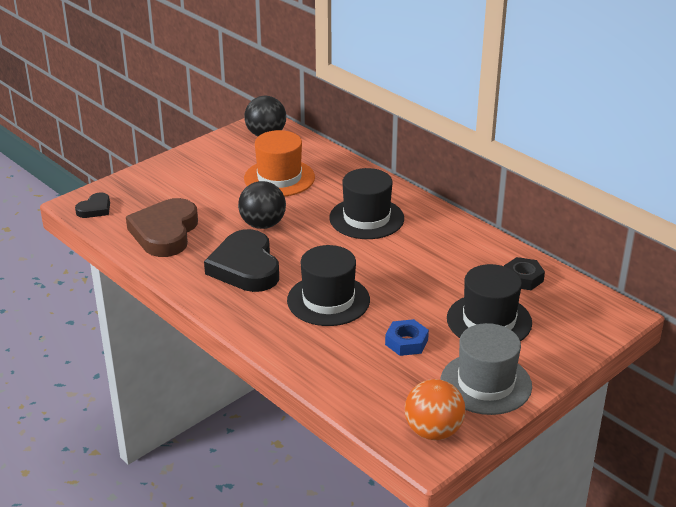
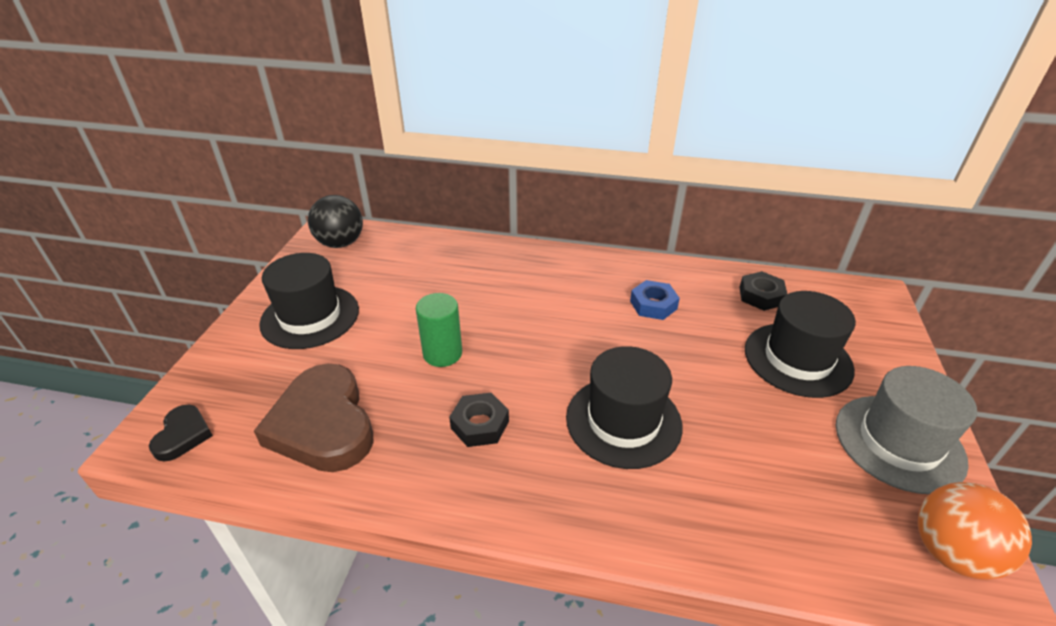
camera: 35 degrees left, 5 degrees up
(245, 267) = (480, 424): black heart -> black nut
(263, 224) = (442, 353): black ball -> green cylinder
(279, 178) = (404, 287): orange hat -> none
(366, 218) = (547, 295): black hat -> black hat (310, 316)
(406, 342) = (765, 433): blue nut -> blue nut (653, 305)

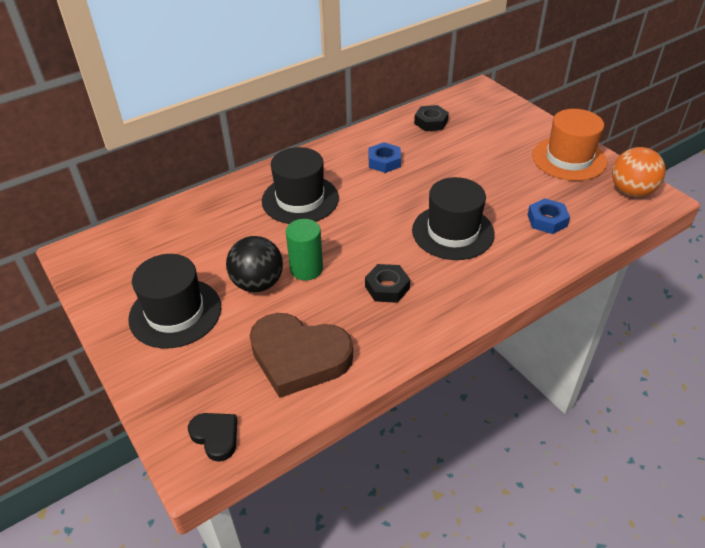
camera: 45 degrees left, 5 degrees up
(340, 243) = (107, 254): black ball -> black ball (258, 283)
(759, 493) = (547, 220): none -> blue nut
(797, 359) = (488, 146): black hat -> black hat (300, 199)
(899, 442) = (569, 159): grey hat -> orange hat

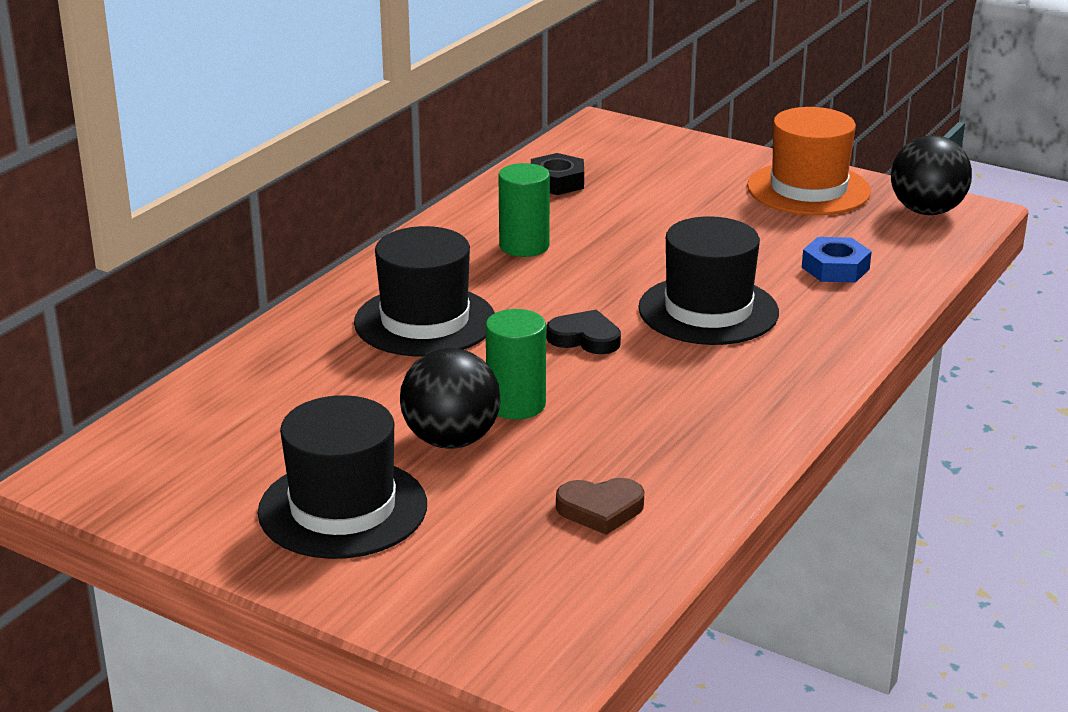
camera: 25 degrees left, 15 degrees down
(216, 436) = (553, 631): black heart -> black heart (585, 338)
(299, 357) = (600, 509): brown heart -> brown heart, size x0.49
(384, 162) = (524, 246): blue nut -> green cylinder
(387, 287) = (664, 397): black nut -> none
(631, 191) = (926, 211): orange ball -> black ball

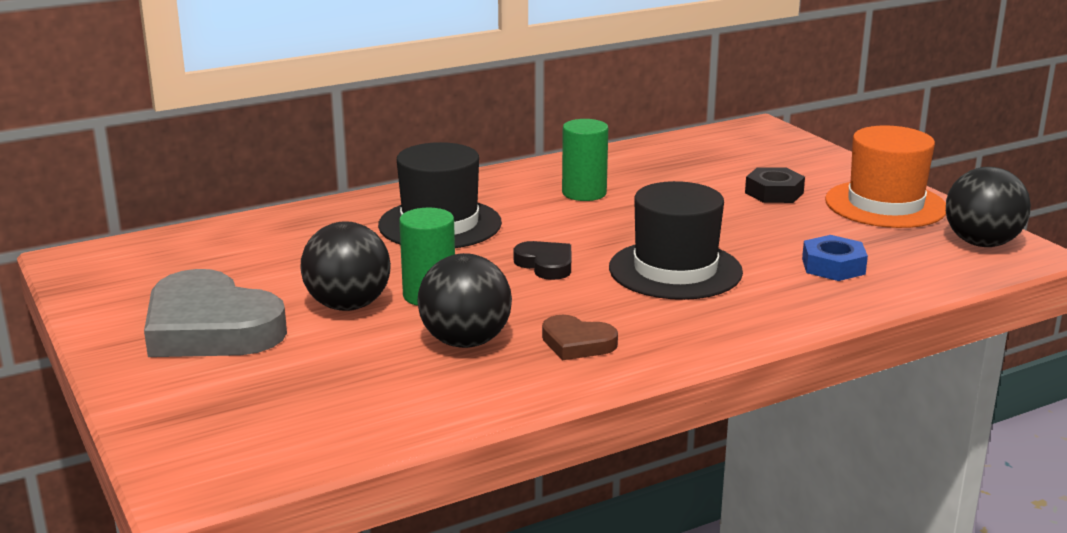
camera: 30 degrees right, 5 degrees down
(343, 508) = (210, 328): black hat -> grey heart
(557, 182) = (669, 157): black nut -> black nut (774, 193)
(600, 509) = (391, 385): brown heart -> brown heart (577, 343)
(612, 443) = (465, 342): none -> black ball

